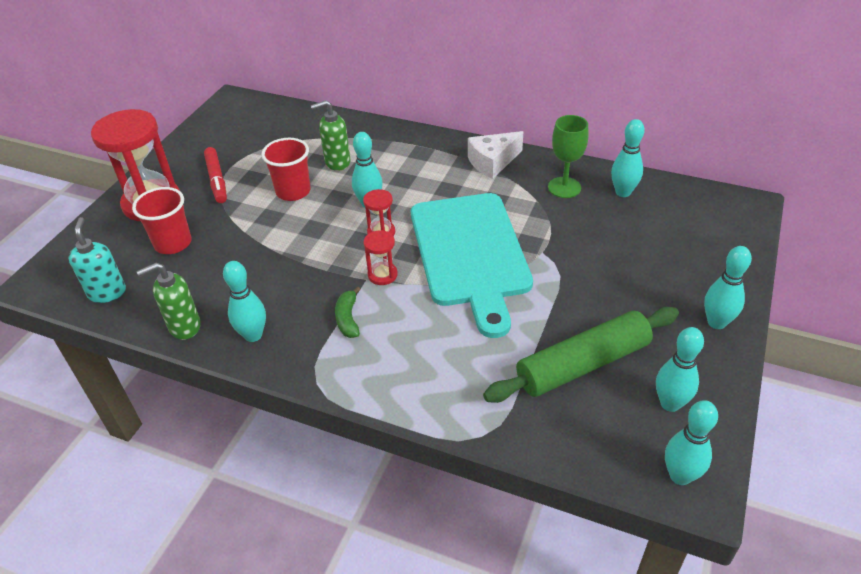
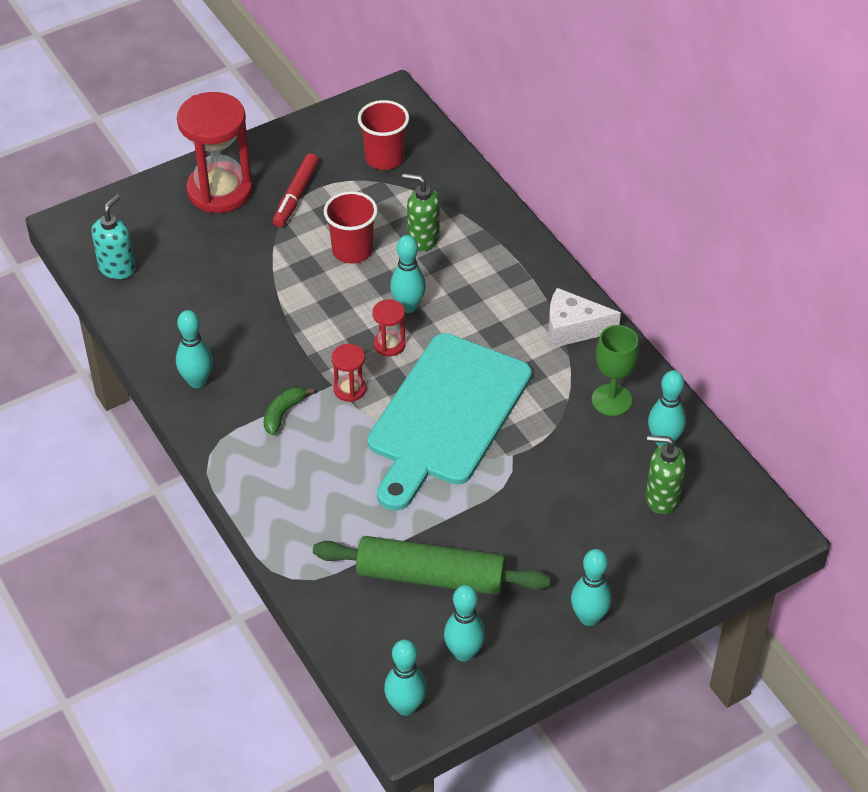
camera: 35 degrees right, 5 degrees up
(173, 243) = (204, 247): red cup -> red cup (384, 158)
(184, 326) = (151, 339): green soap dispenser -> green soap dispenser (661, 498)

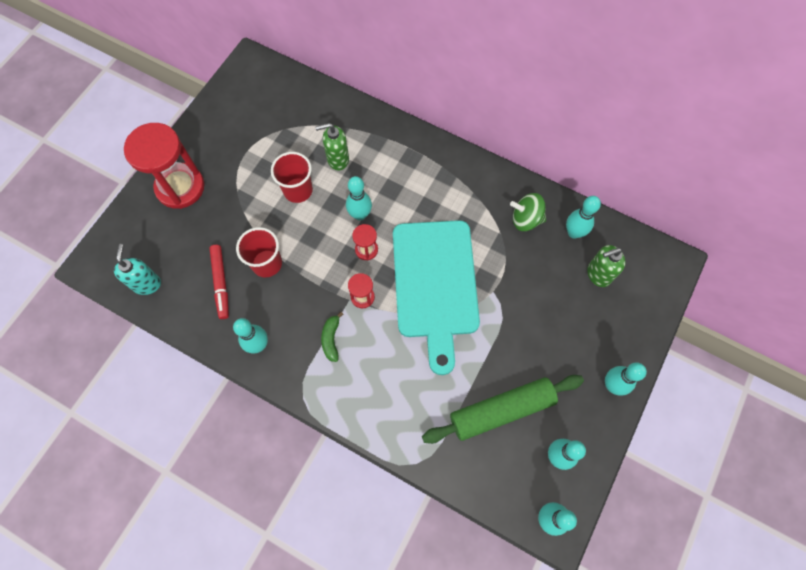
camera: 30 degrees left, 20 degrees up
(296, 196) = (234, 166): red marker -> red marker (221, 283)
(384, 158) = (274, 110): red cup -> red cup (267, 263)
(573, 328) = (470, 179): white cheese -> none
(611, 400) = (526, 219): green goblet -> green spinning top

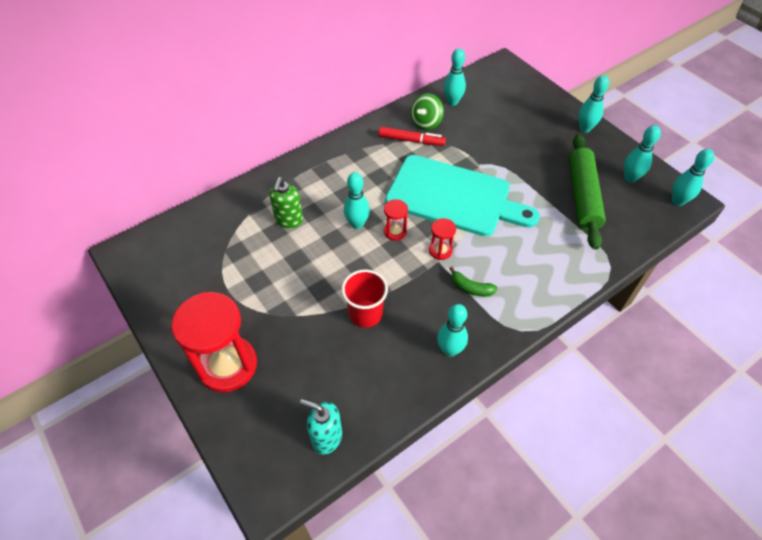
camera: 65 degrees left, 15 degrees down
(221, 283) = (365, 362): red marker -> red marker (411, 140)
(298, 190) = (301, 262): red cup -> none
(598, 274) = (494, 102): green soap dispenser -> none

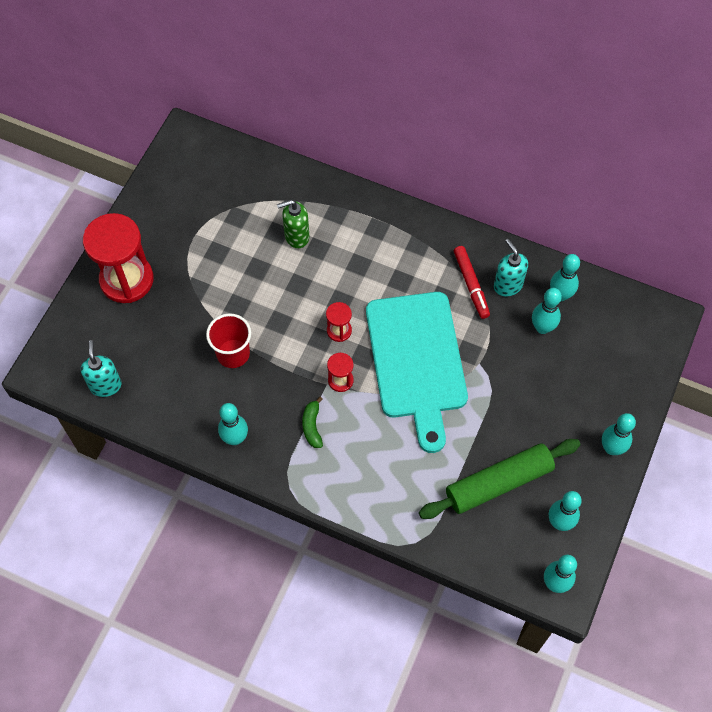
camera: 60 degrees right, 10 degrees up
(357, 224) = (328, 294): turquoise bowling pin -> turquoise bowling pin (542, 328)
(426, 123) = (507, 285): green spinning top -> turquoise soap dispenser

